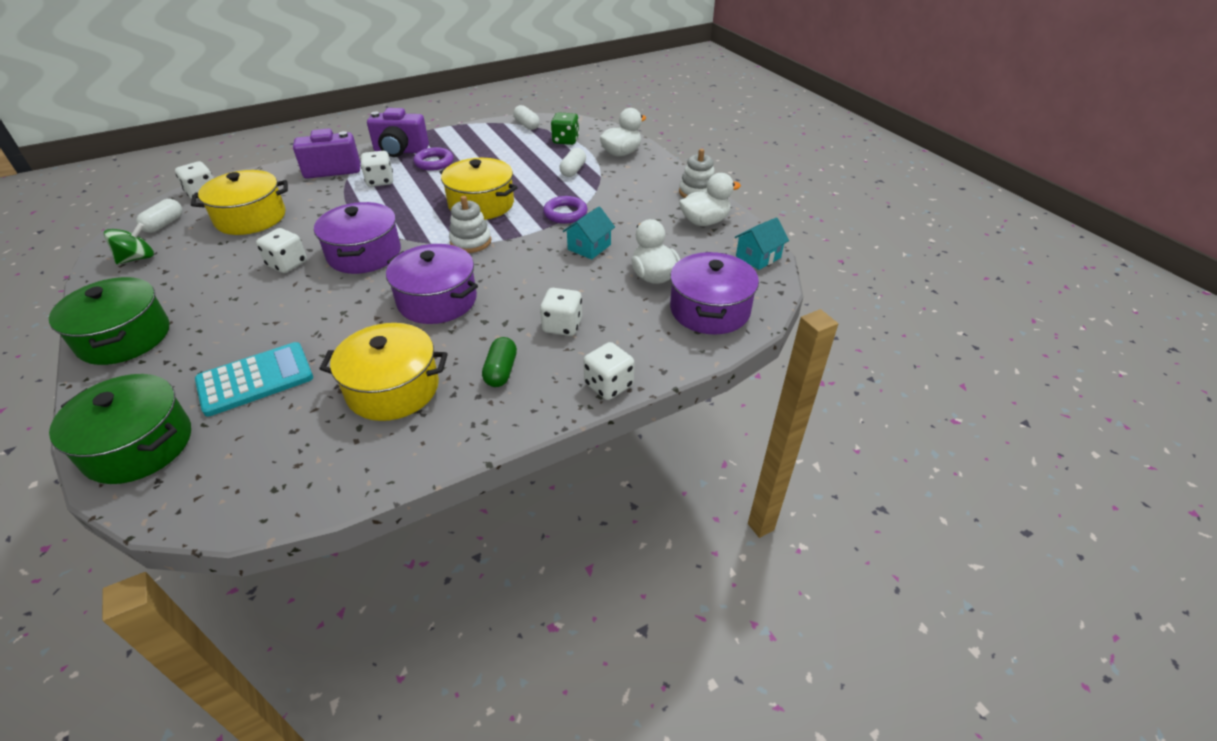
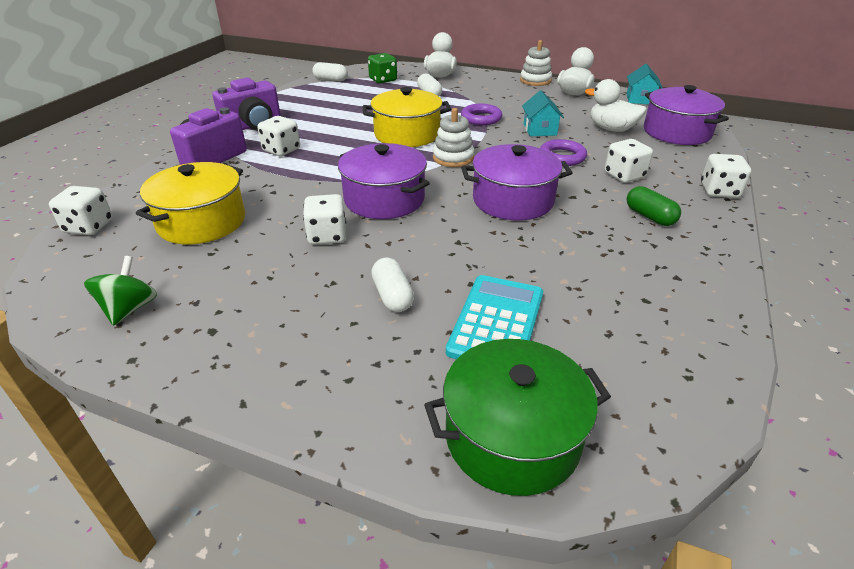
camera: 40 degrees left, 5 degrees down
(124, 338) = (281, 374): green pot -> none
(164, 224) = (97, 268): white capsule -> white capsule (392, 296)
(393, 388) = (611, 264): yellow pot -> none
(434, 162) = (304, 123): purple ring -> purple ring (562, 157)

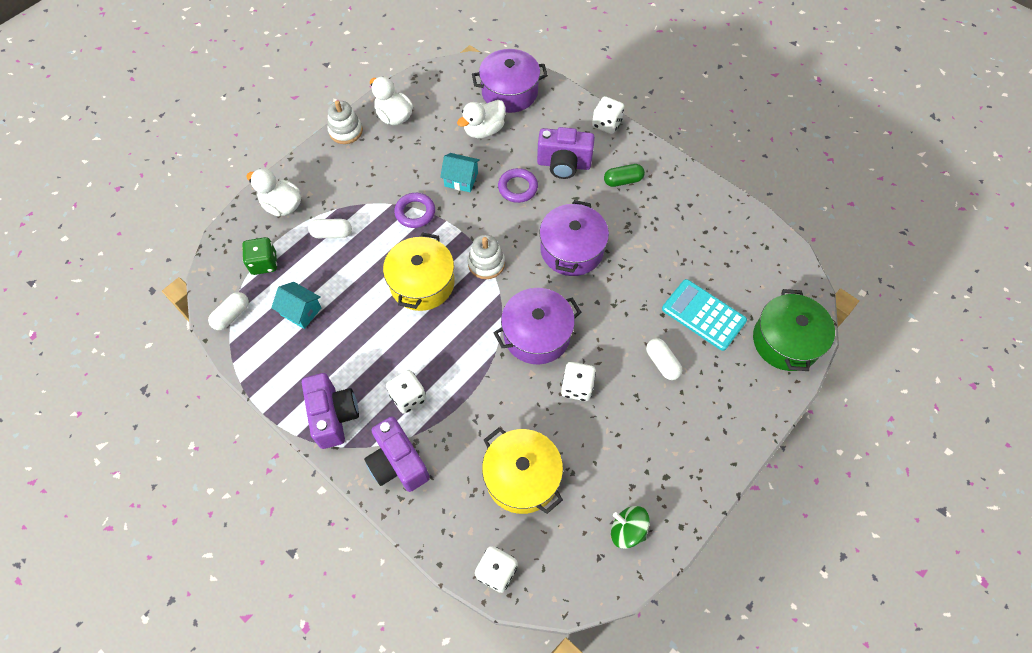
camera: 70 degrees left, 25 degrees up
(392, 296) = (662, 363): white capsule -> white capsule turned 60 degrees clockwise
(624, 175) = (563, 164): white dice -> purple camera
(640, 99) = (434, 77): turquoise house -> turquoise house (301, 311)

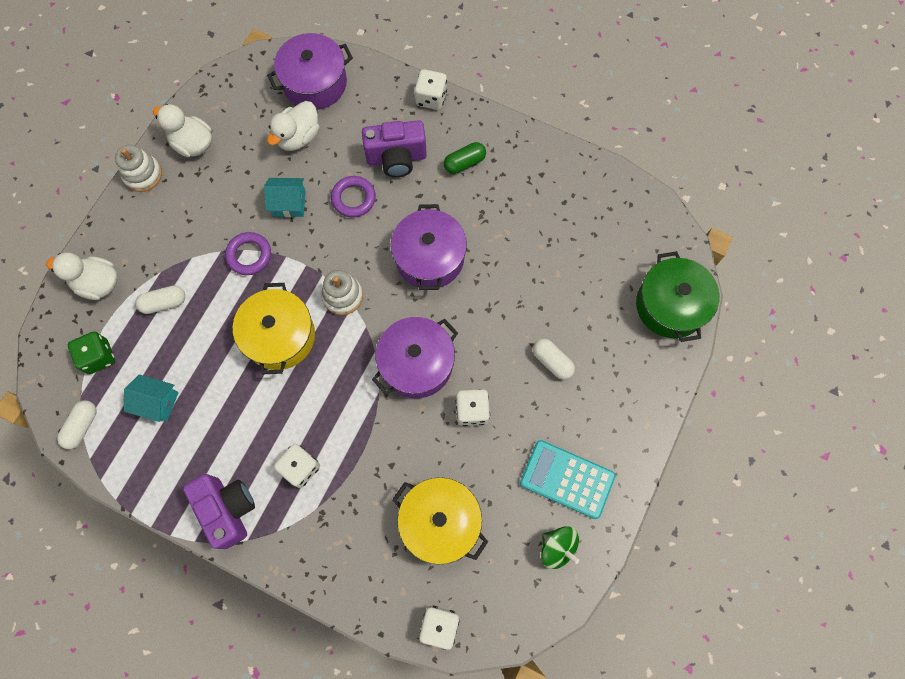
camera: 15 degrees left, 10 degrees up
(398, 463) = (310, 542): purple camera -> none
(627, 530) = (557, 547): green spinning top -> green spinning top turned 150 degrees counterclockwise
(703, 315) = (582, 297): turquoise calculator -> turquoise calculator (567, 479)

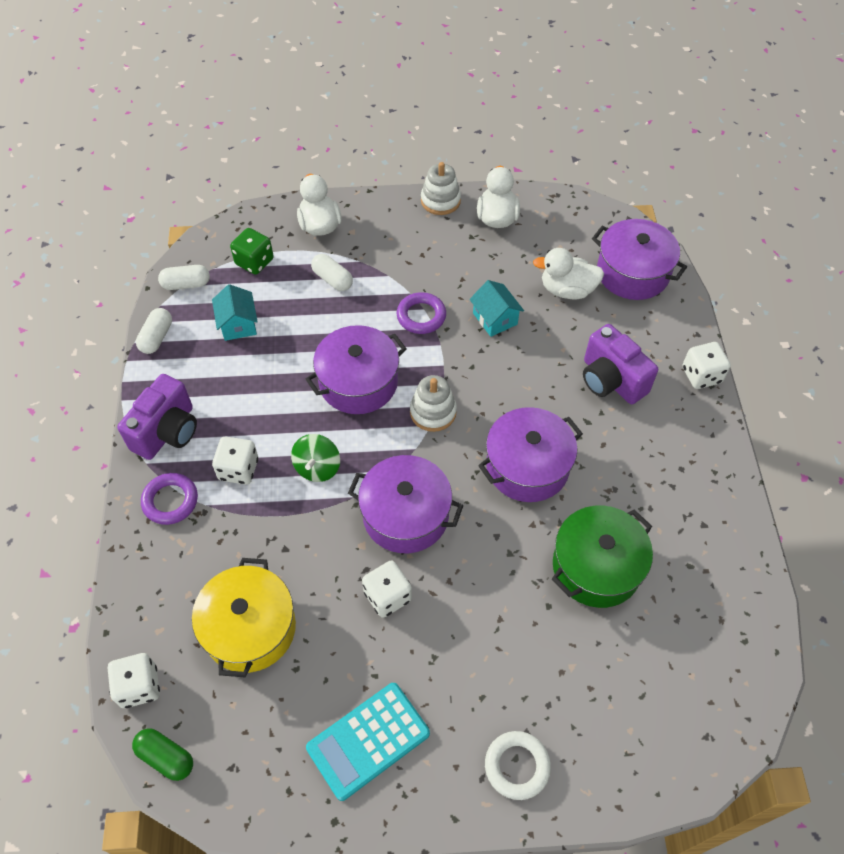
camera: 60 degrees right, 15 degrees down
(280, 336) = (358, 382): yellow pot -> purple pot
(353, 198) = (540, 367): purple ring -> purple ring (170, 501)
(464, 163) = (655, 443): green capsule -> green capsule (166, 757)
(552, 361) = (494, 651): white capsule -> white capsule (157, 337)
(557, 547) = (283, 771): green spinning top -> green spinning top (317, 467)
(567, 479) = (368, 740): turquoise calculator -> turquoise calculator turned 120 degrees counterclockwise
(634, 392) = (517, 766): none -> white ring
(670, 305) = (653, 755): green pot -> green pot (596, 567)

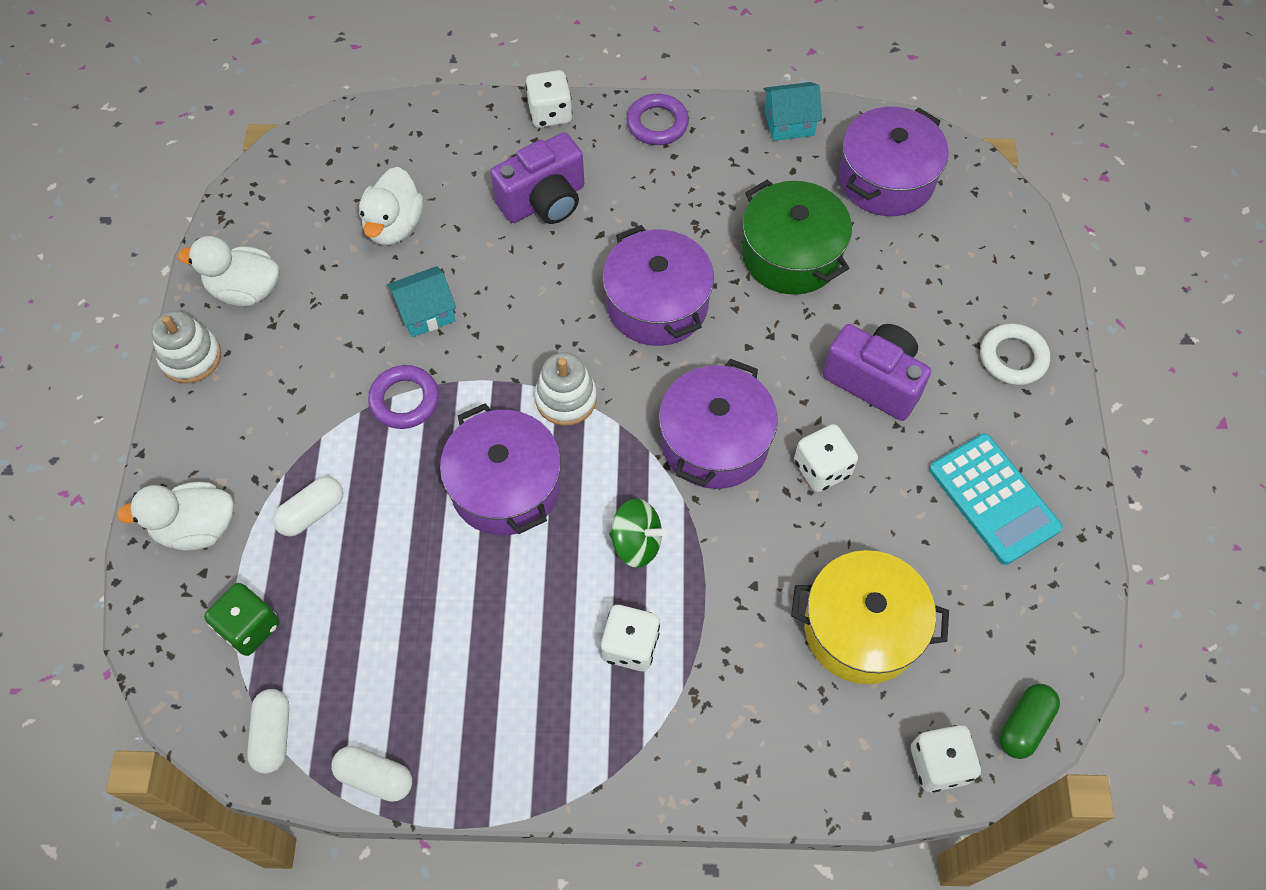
camera: 85 degrees left, 5 degrees up
(167, 432) = (556, 750): purple camera -> purple camera (874, 381)
(170, 501) = (673, 739): purple ring -> purple ring (657, 123)
(238, 324) = (372, 650): turquoise house -> turquoise house (789, 123)
(632, 273) = (381, 152): purple pot -> purple pot (886, 179)

